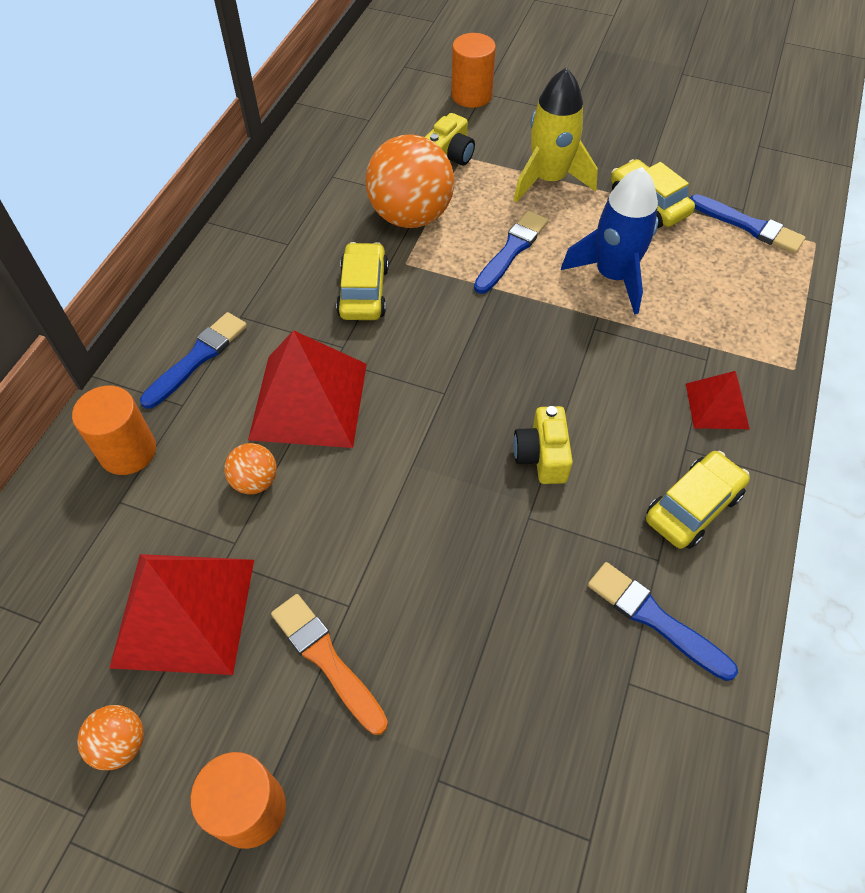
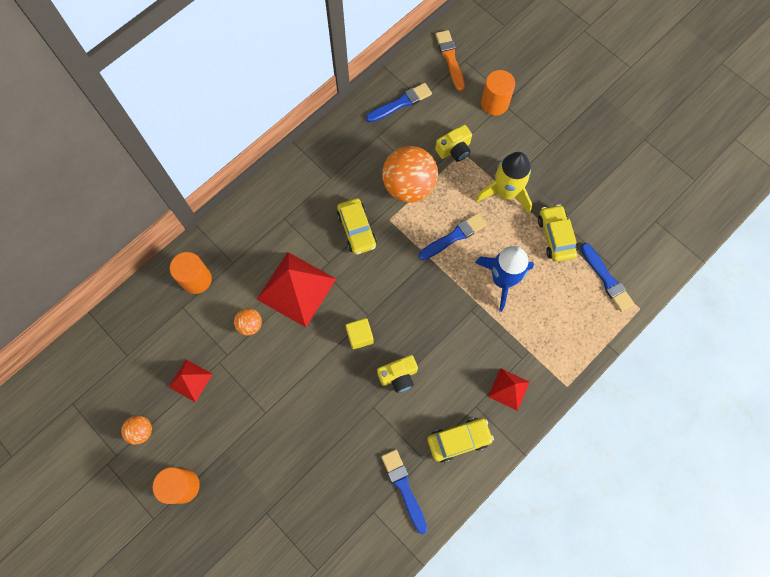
camera: 25 degrees right, 15 degrees up
(184, 612) = (190, 380): red pyramid -> red pyramid, size x0.53
(197, 358) = (251, 236): blue brush -> blue brush (401, 103)
(327, 660) = (243, 434): orange brush -> orange brush (450, 58)
(363, 291) = (357, 230): yellow car -> yellow car turned 135 degrees clockwise
(448, 426) = (360, 336): none -> yellow cube
(542, 456) = (398, 376): yellow camera -> yellow camera turned 135 degrees counterclockwise

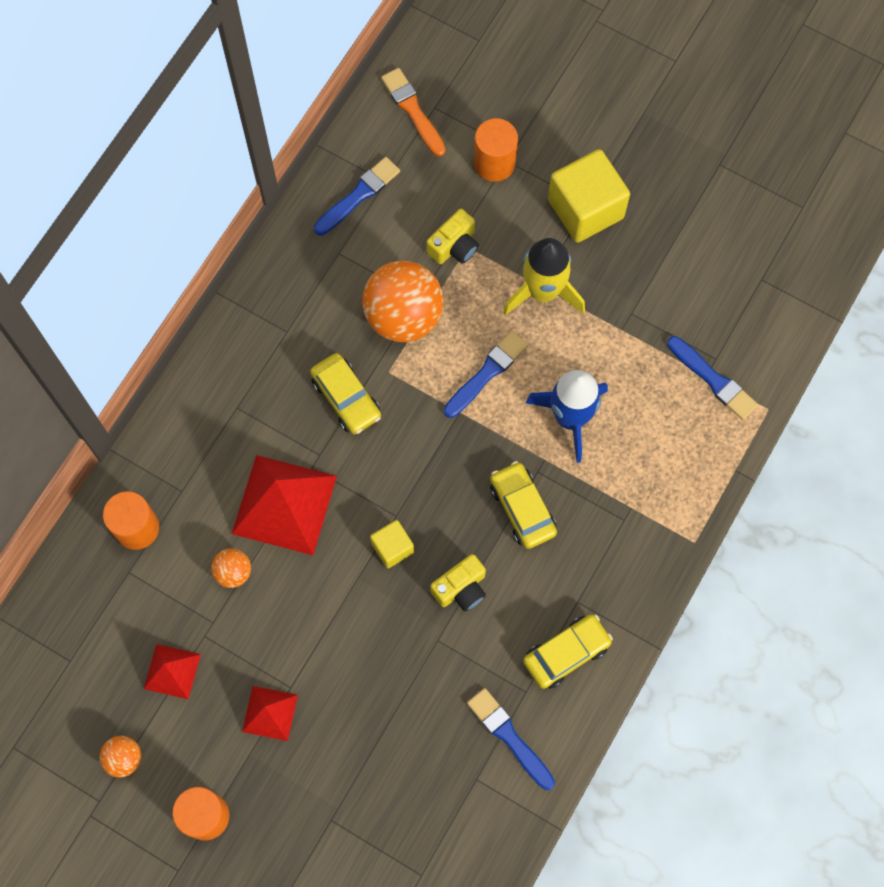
camera: 15 degrees left, 0 degrees up
(509, 389) = (616, 566): red pyramid -> red pyramid (270, 713)
(547, 146) = (585, 209): none -> yellow cube
(555, 236) = (628, 337): yellow car -> yellow car (522, 508)

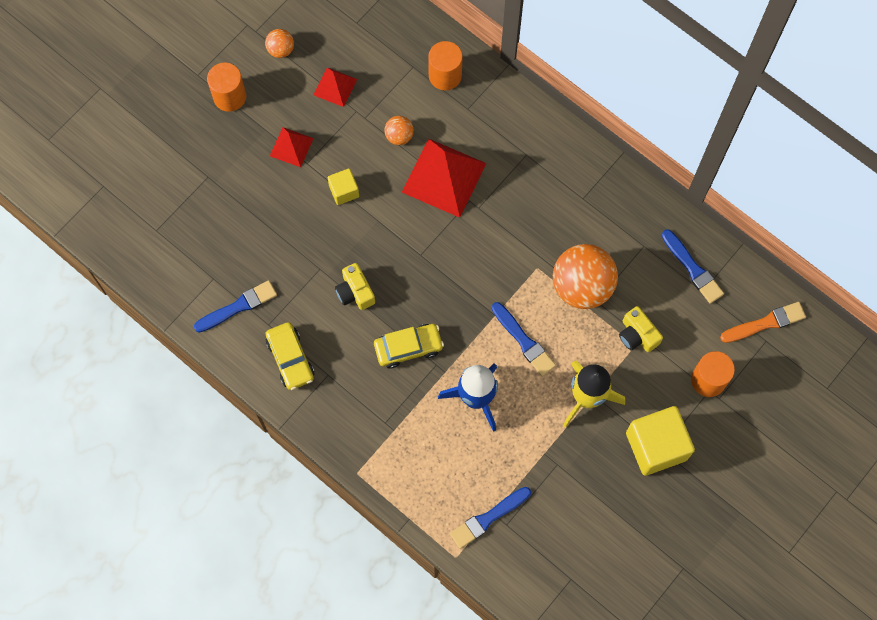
camera: 100 degrees right, 0 degrees up
(346, 398) = (520, 233): yellow car -> none
(392, 548) = (396, 248): yellow cube -> yellow cube (344, 191)

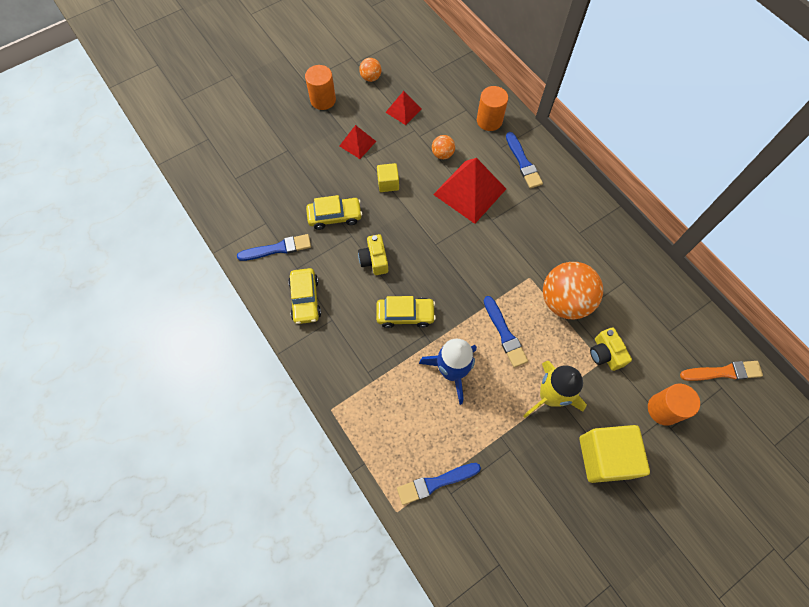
camera: 15 degrees right, 5 degrees down
(293, 249) = (335, 216): none -> yellow car
(692, 268) = (664, 310): blue brush -> blue brush (523, 162)

